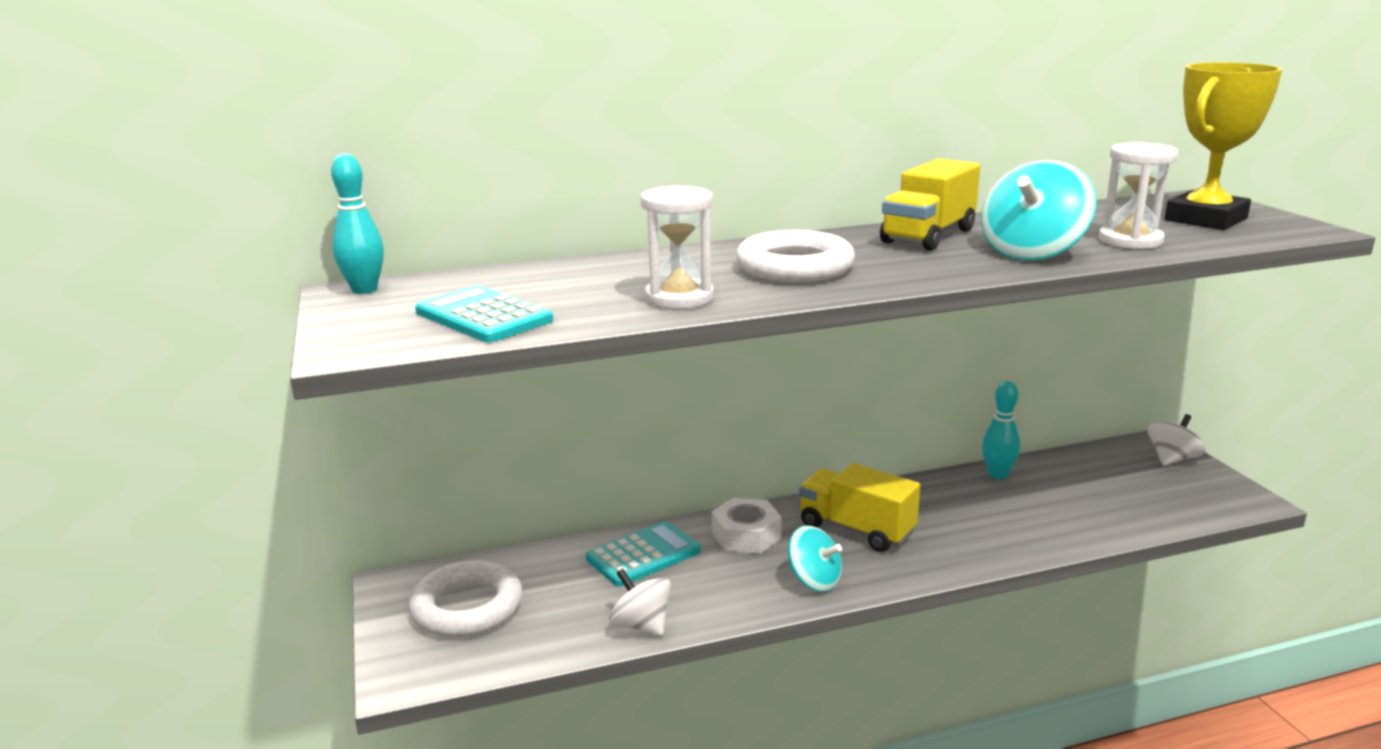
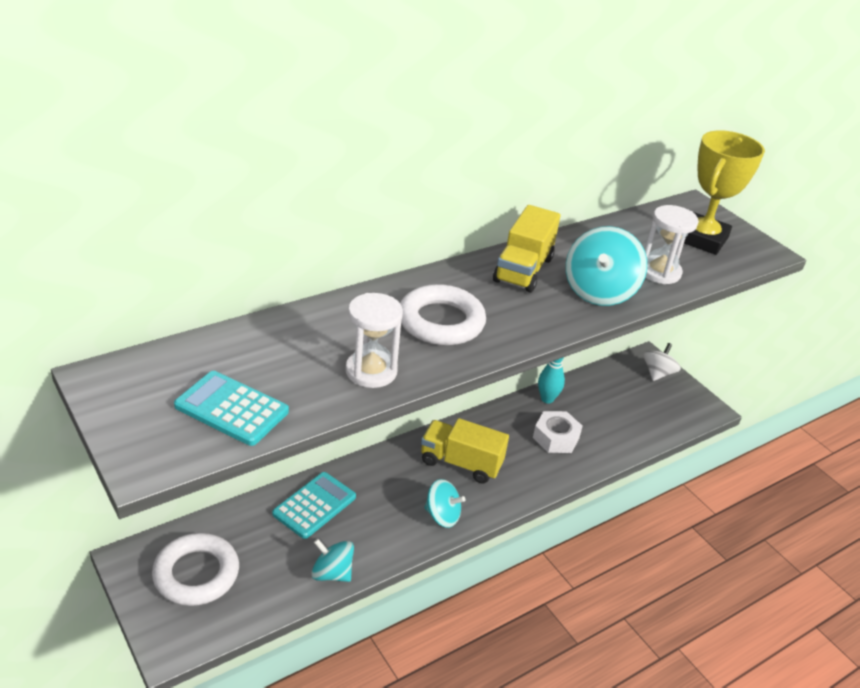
camera: 20 degrees left, 15 degrees up
(364, 290) = (113, 375): turquoise bowling pin -> none
(641, 625) = (332, 573): white spinning top -> turquoise spinning top
(746, 535) = (384, 477): white nut -> white nut (556, 438)

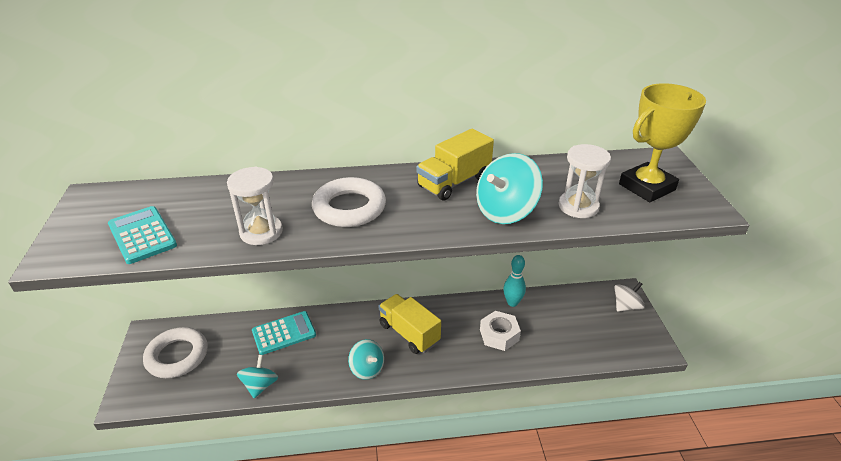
camera: 30 degrees right, 0 degrees up
(332, 573) = (260, 385): turquoise spinning top -> turquoise spinning top turned 45 degrees clockwise

